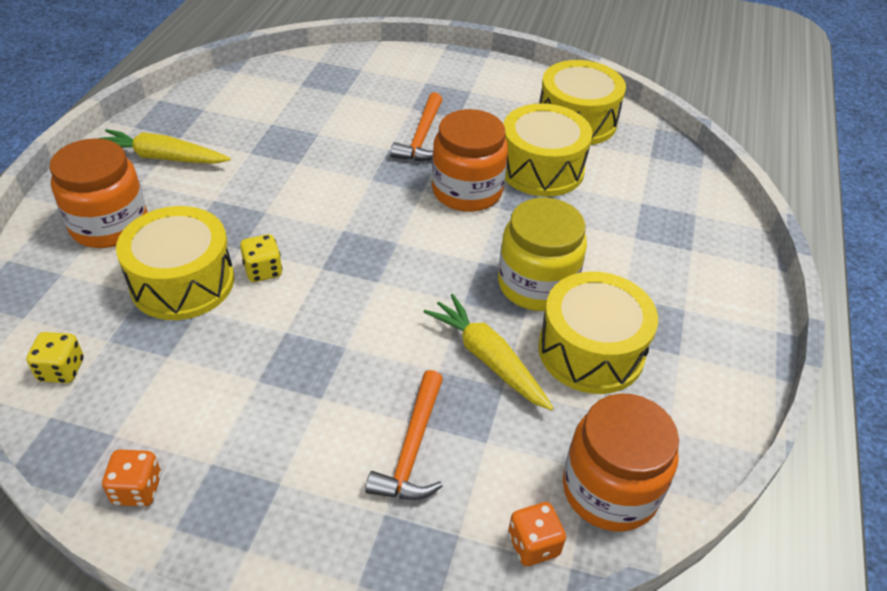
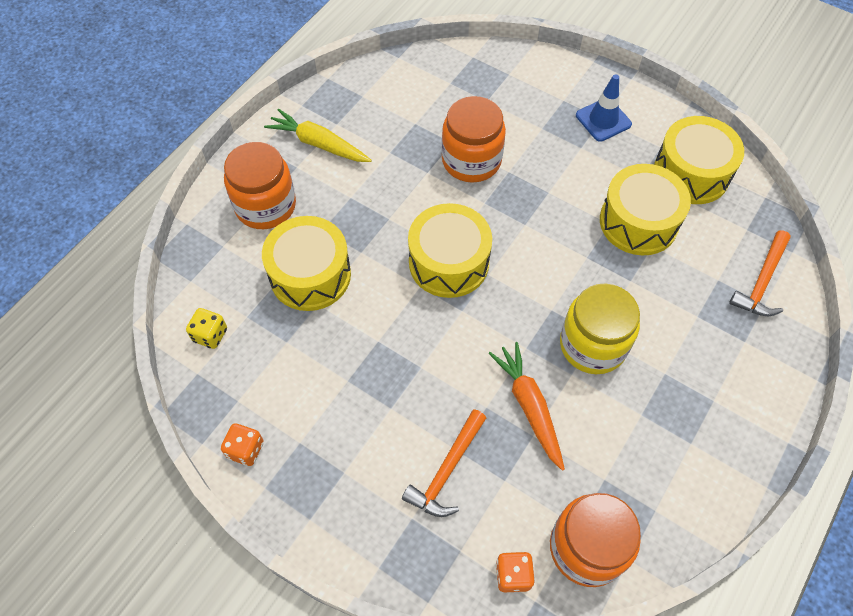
camera: 20 degrees right, 15 degrees up
(263, 271) = (374, 278): yellow dice -> none
(422, 137) = (541, 165): orange hammer -> orange hammer (761, 282)
(467, 191) = (563, 233): orange jar -> orange jar (471, 160)
(472, 92) = (603, 120): none -> blue traffic cone
(488, 359) = (529, 406): yellow carrot -> orange carrot
(591, 351) = (616, 420): yellow drum -> yellow drum (449, 262)

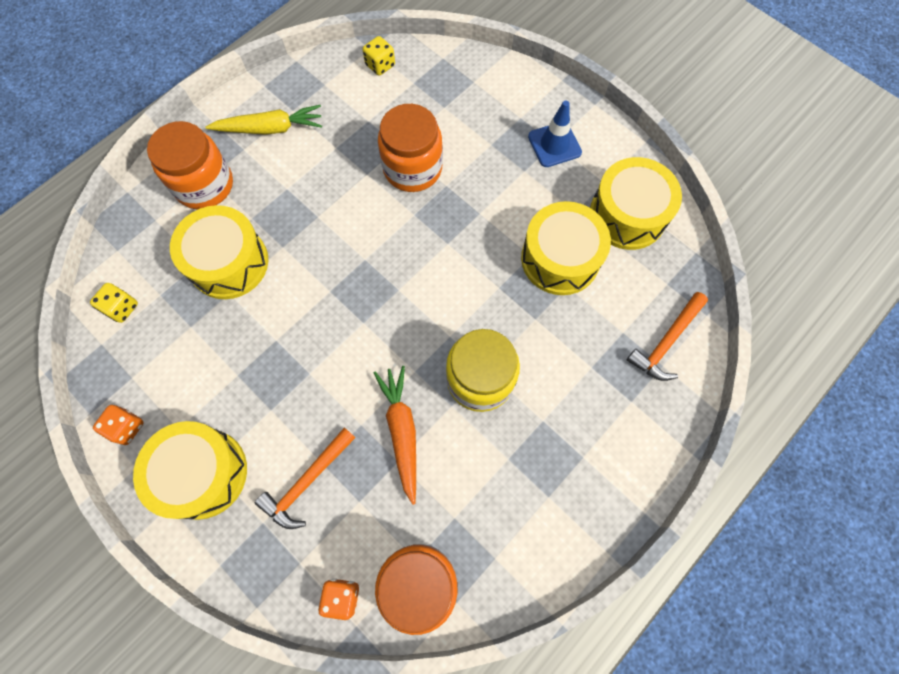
camera: 10 degrees right, 10 degrees up
(319, 144) = (270, 128): yellow carrot -> yellow carrot turned 135 degrees clockwise
(413, 71) = (380, 65): none -> yellow dice
(449, 262) = (363, 271): yellow drum -> yellow drum (202, 473)

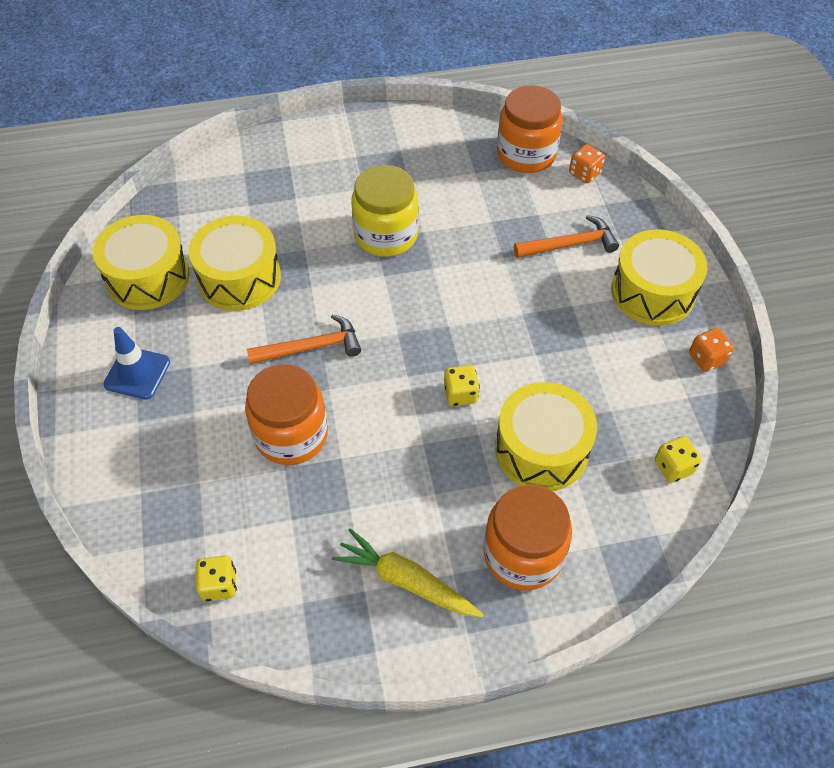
camera: 145 degrees left, 15 degrees down
(314, 269) = (460, 394): none -> yellow dice
(402, 432) = (474, 236): orange carrot -> none
(666, 342) = (224, 182): orange hammer -> orange hammer (311, 347)

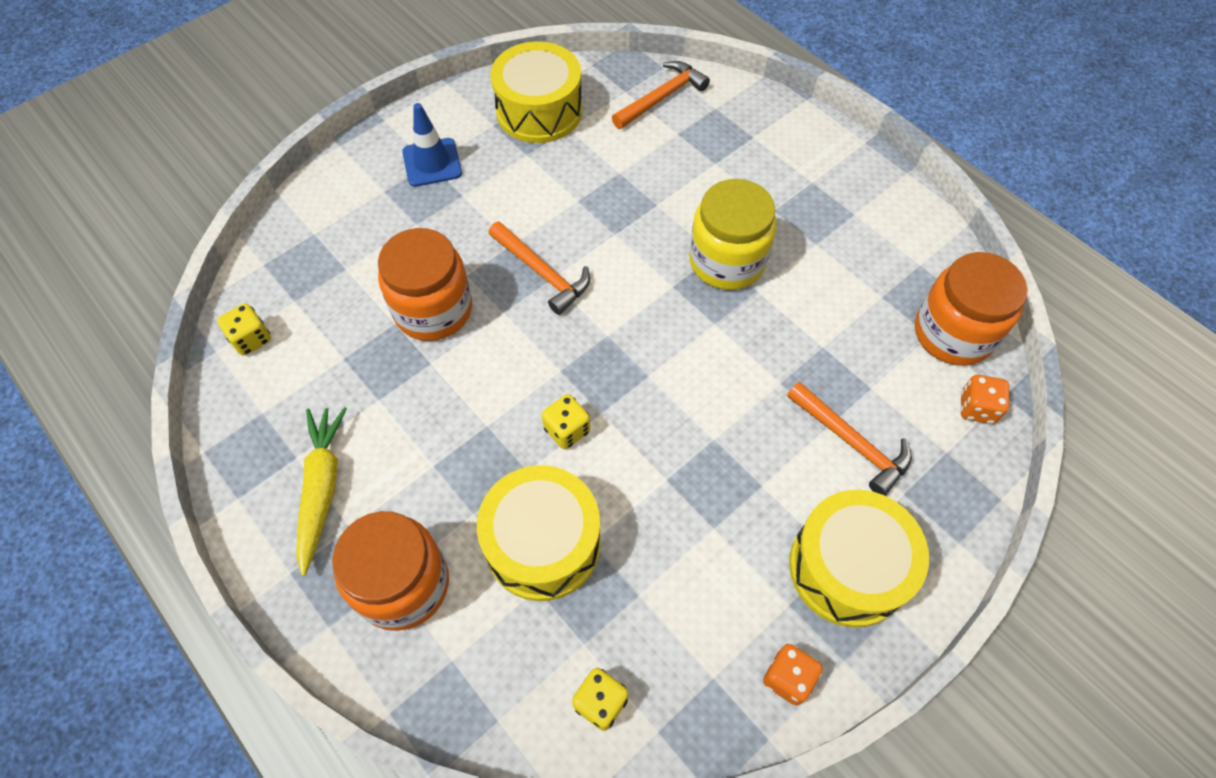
camera: 60 degrees right, 5 degrees up
(205, 196) = (662, 97): none -> orange hammer
(239, 278) = (585, 174): yellow drum -> none

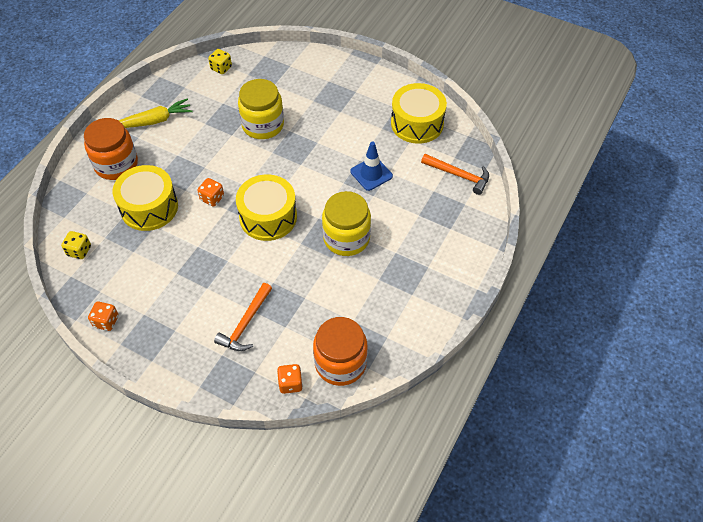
camera: 70 degrees right, 5 degrees down
(432, 162) = (356, 92): blue traffic cone -> blue traffic cone (371, 174)
(433, 309) = (263, 125): orange jar -> yellow jar
(542, 273) = (303, 160): orange hammer -> none
(567, 430) = (212, 198): yellow dice -> orange dice
(847, 568) = (170, 336): yellow drum -> yellow drum (268, 217)

